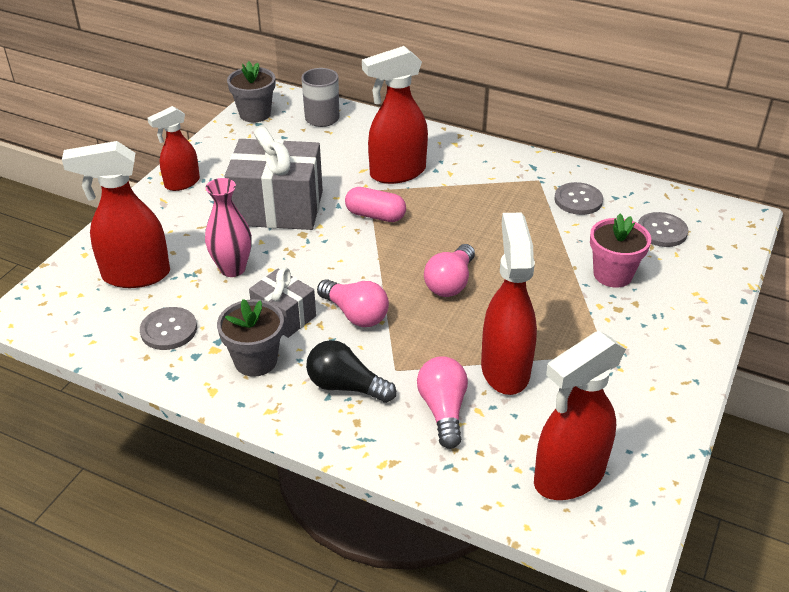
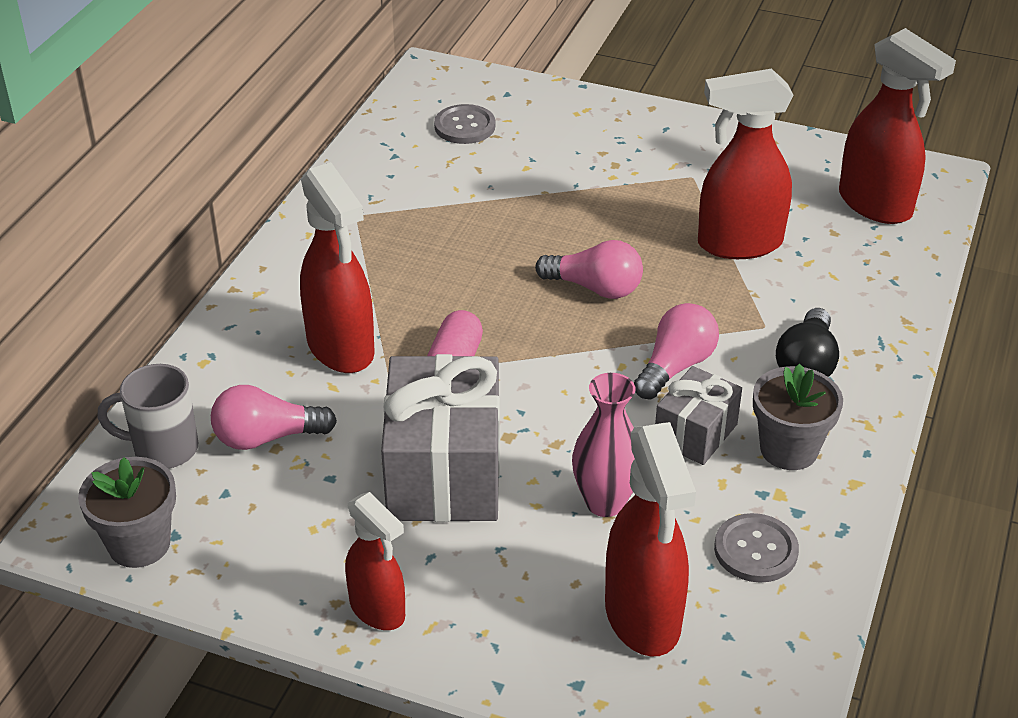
camera: 95 degrees left, 0 degrees up
(443, 410) = (817, 287): pink light bulb -> pink light bulb (267, 437)
(578, 200) = (403, 184): grey button -> none
(613, 274) = (554, 165): pink flower pot -> none

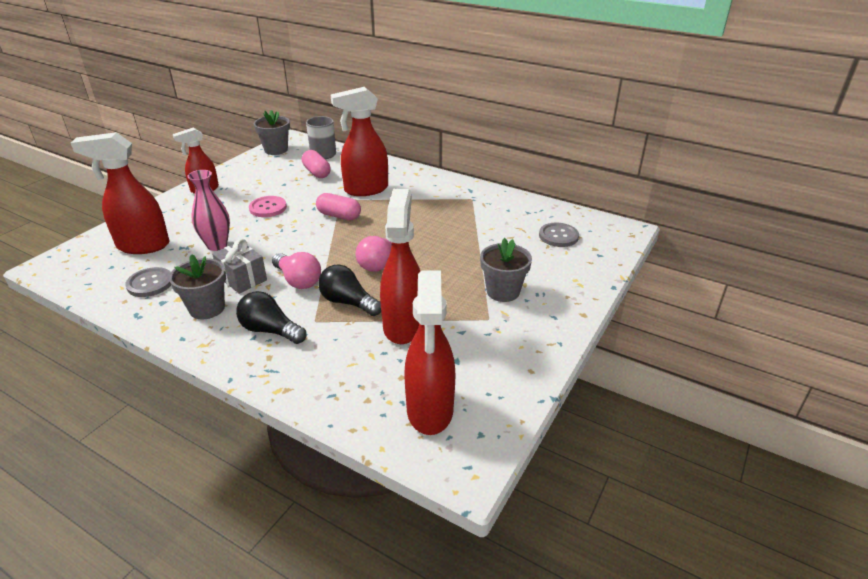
camera: 100 degrees right, 5 degrees down
(267, 437) = (317, 172): pink light bulb -> pink capsule
(444, 472) = (268, 208): grey gift -> pink button
(627, 168) = (503, 291): none -> grey flower pot
(710, 302) = (348, 302): none -> black light bulb
(876, 205) = (430, 410): red spray bottle -> red spray bottle turned 60 degrees counterclockwise

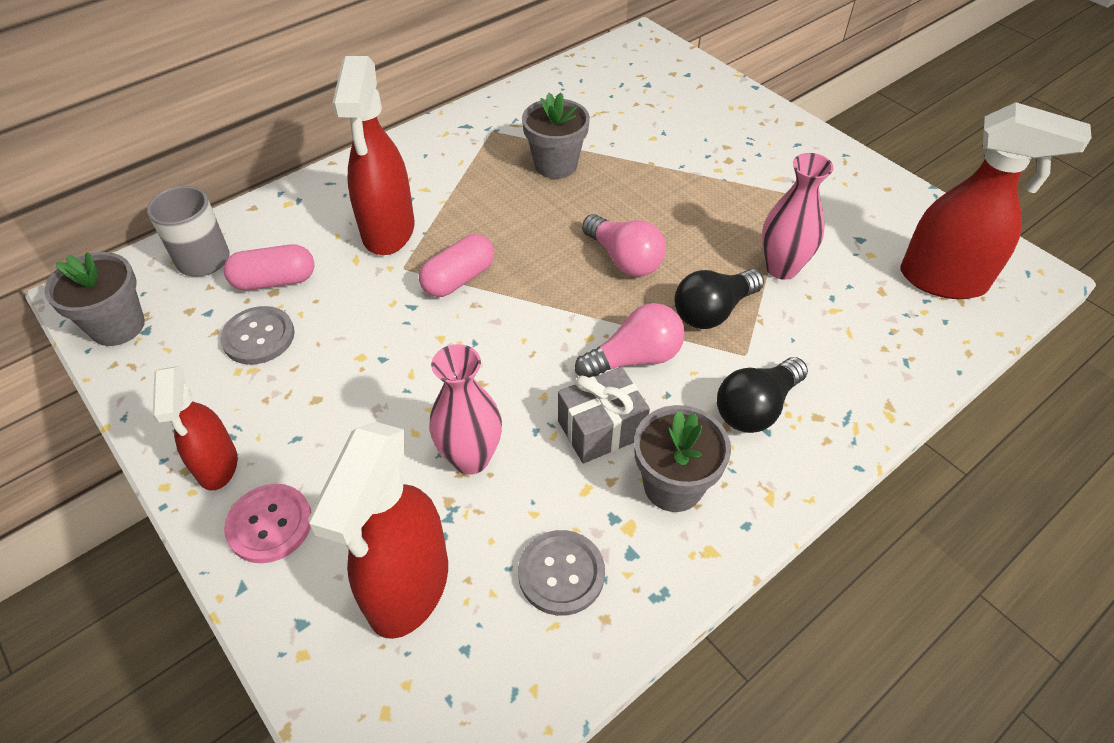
camera: 70 degrees left, 15 degrees up
(268, 208) = (370, 368): pink button -> pink button (270, 524)
(403, 325) = (781, 268): red spray bottle -> pink vase
(503, 291) = (736, 167): grey flower pot -> grey flower pot (555, 165)
(558, 236) = (632, 89): grey button -> grey button (258, 337)

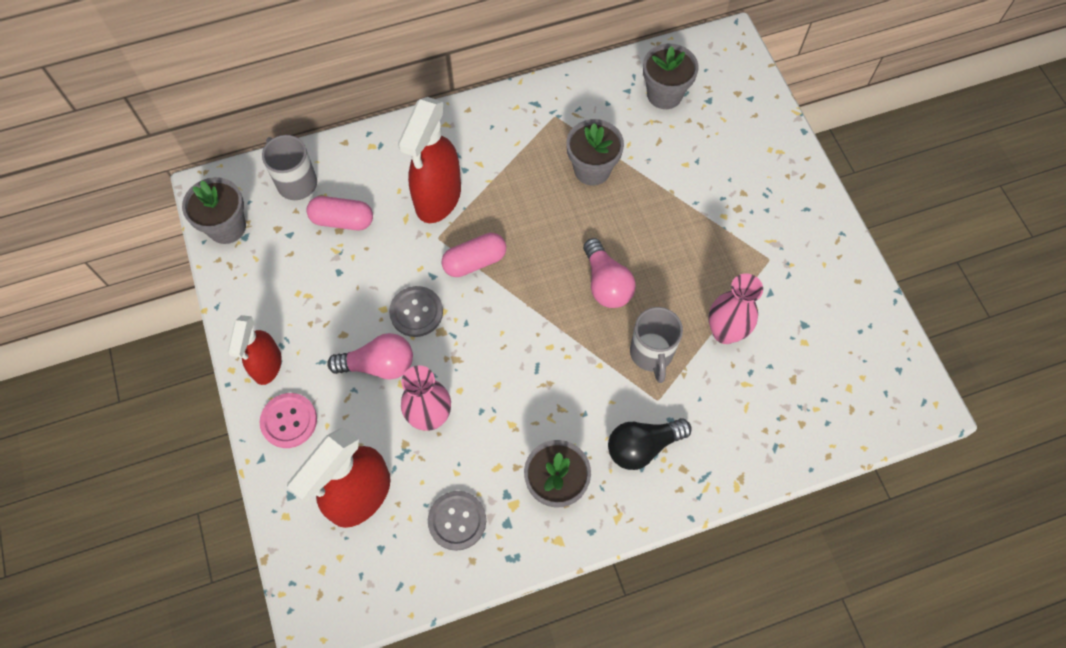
camera: 20 degrees right, 15 degrees up
(258, 337) = (318, 268): grey button -> grey button (416, 312)
(600, 89) = (664, 94): none -> grey flower pot
(601, 429) = (526, 425): grey gift -> none
(634, 358) = (574, 375): pink light bulb -> pink light bulb (378, 365)
(713, 311) = (651, 354): black light bulb -> grey mug
(943, 280) = (848, 386): red spray bottle -> none

